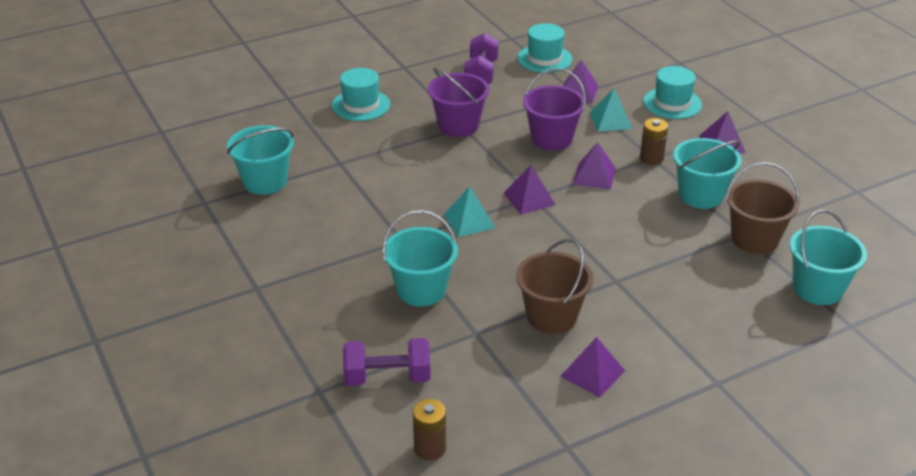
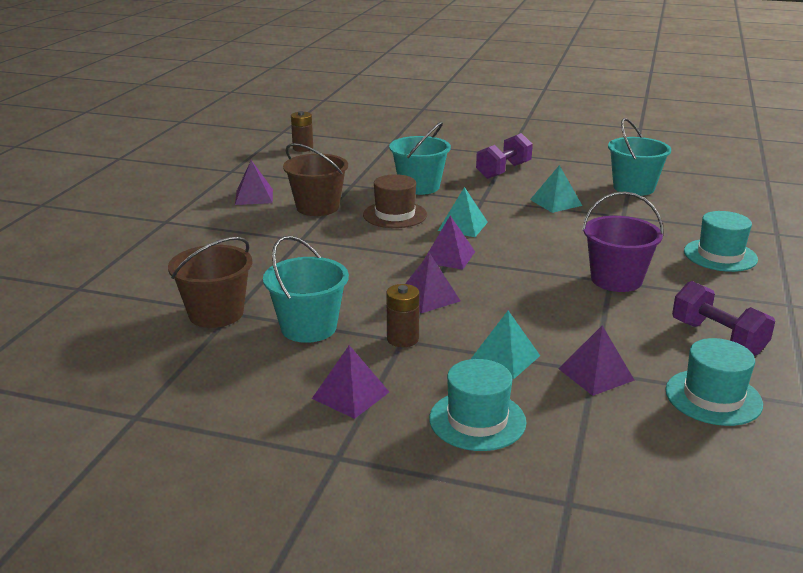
camera: 135 degrees right, 10 degrees down
(354, 203) = (555, 202): none -> turquoise pyramid
(387, 377) = (367, 156): purple dumbbell -> purple dumbbell (503, 171)
(500, 265) = (395, 215): none -> brown hat
(551, 139) = (522, 309): purple bucket -> none
(817, 288) = (124, 301): turquoise bucket -> none

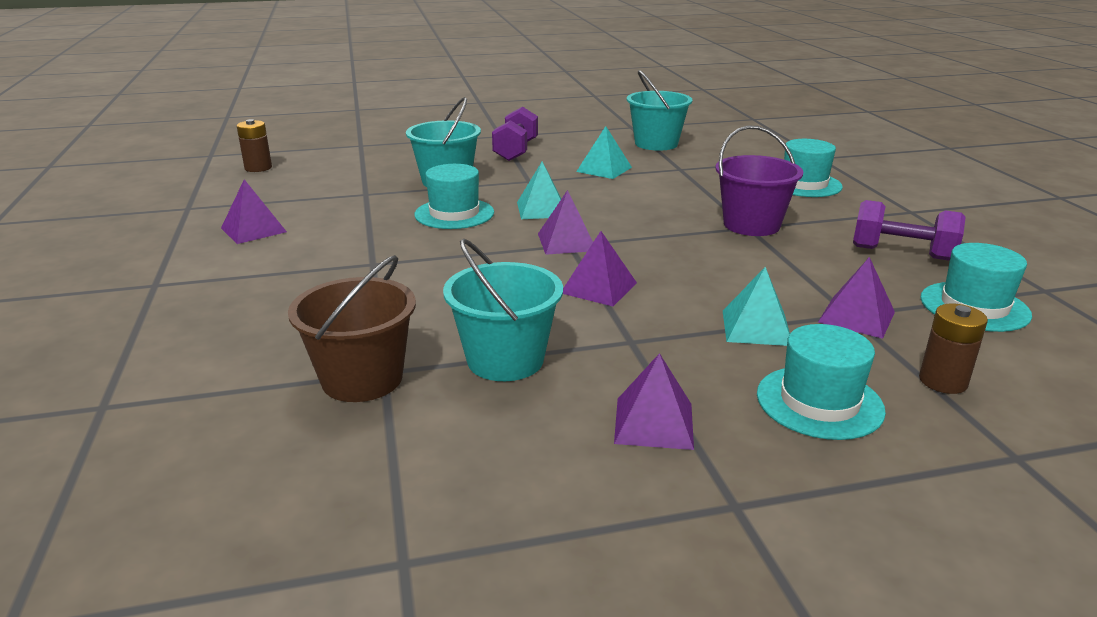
camera: 30 degrees left, 0 degrees up
(317, 207) = (352, 225): brown bucket -> none
(395, 215) = (454, 214): brown hat -> turquoise hat
(402, 339) = (629, 340): brown battery -> brown battery (943, 381)

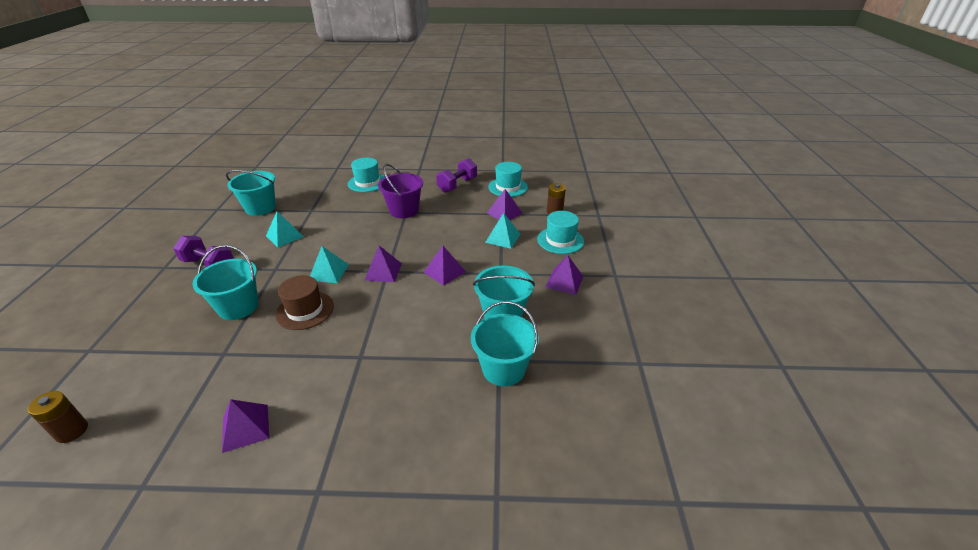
camera: 75 degrees left, 10 degrees up
(362, 379) = (503, 369): brown bucket -> turquoise bucket
(454, 214) = (305, 310): turquoise hat -> brown hat

